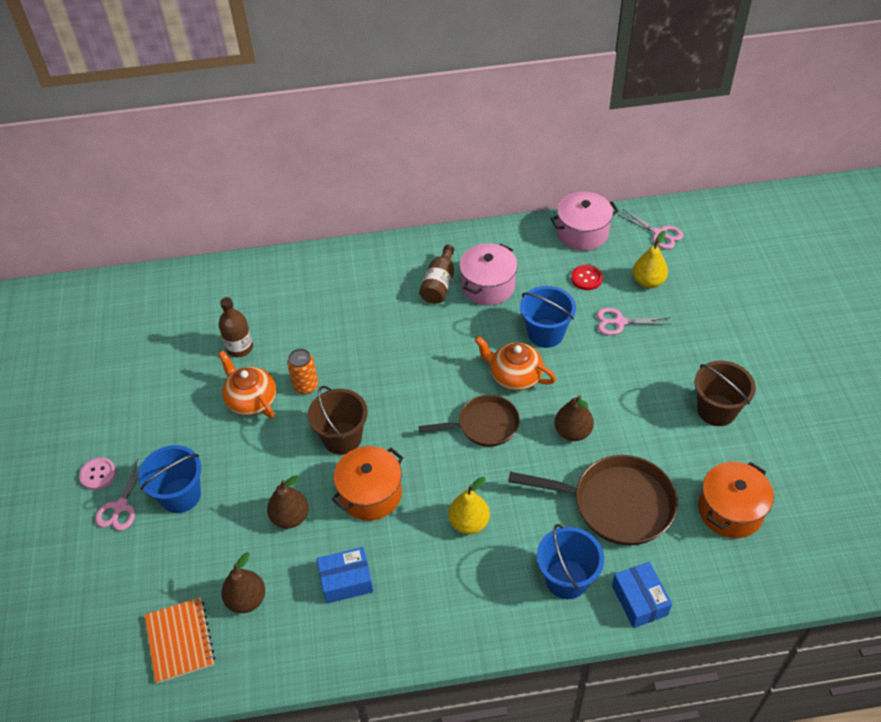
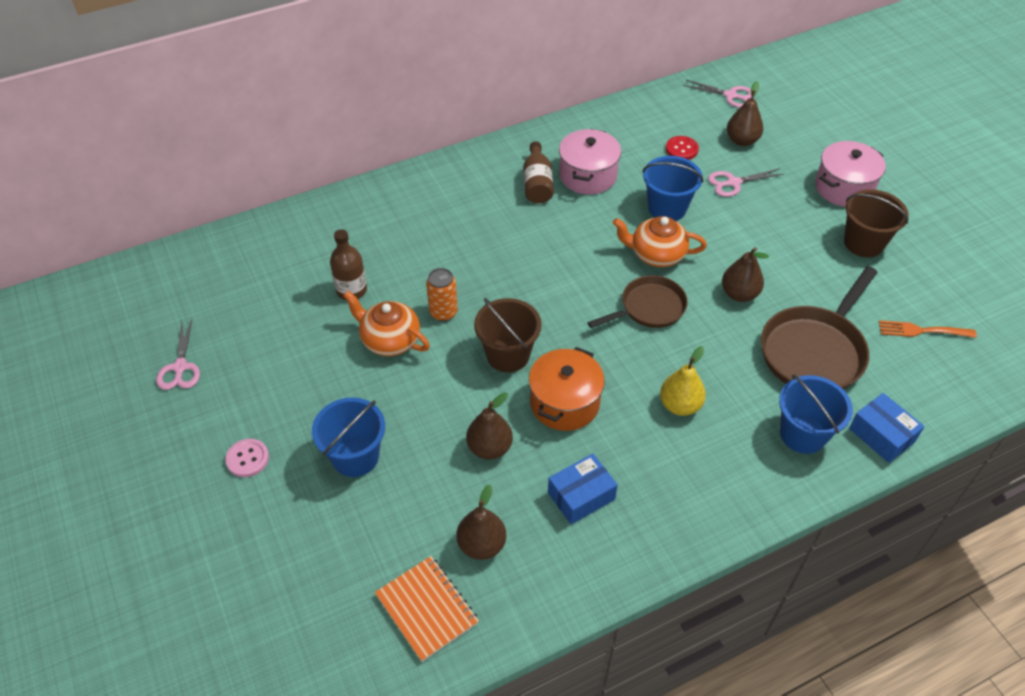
camera: 20 degrees left, 0 degrees up
(120, 507) = (290, 486): pink scissors -> pink scissors (180, 367)
(582, 233) = (657, 108): pink pot -> pink pot (843, 188)
(616, 504) = (814, 351): brown pan -> brown pan turned 135 degrees clockwise
(648, 281) = (742, 140): yellow pear -> brown pear
(730, 510) = (922, 330): orange pot -> orange fork

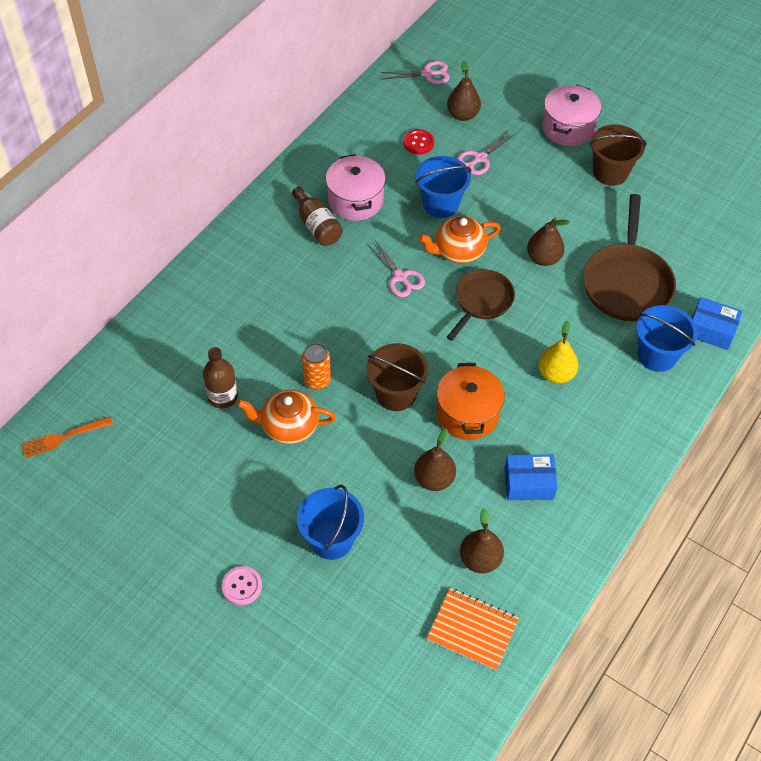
camera: 30 degrees left, 5 degrees up
(180, 367) = (119, 537): pink scissors -> pink scissors (400, 277)
(581, 496) = (528, 483): blue box -> blue box turned 60 degrees clockwise
(922, 330) = (692, 231): orange fork -> orange fork (63, 437)

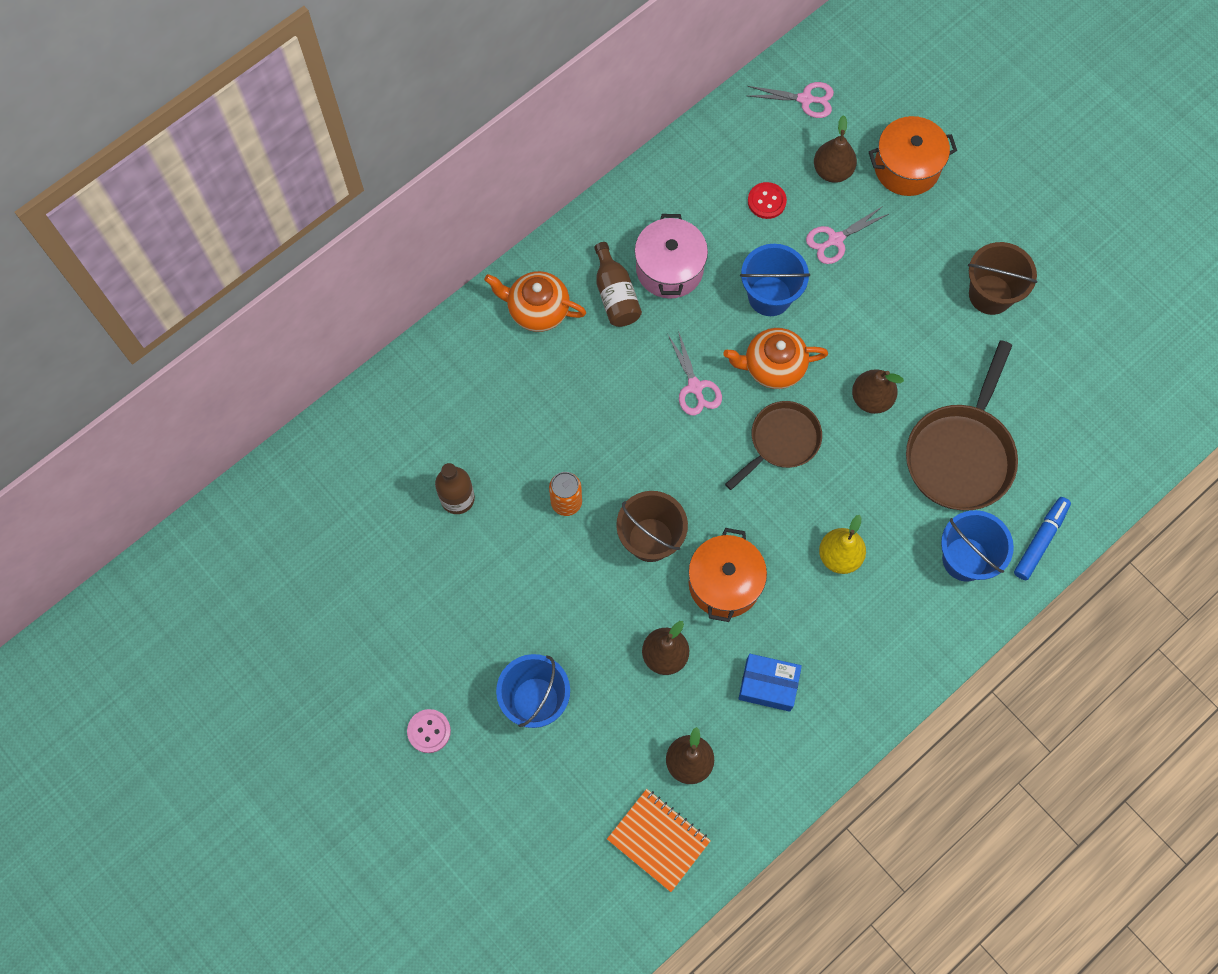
camera: 15 degrees right, 15 degrees up
(63, 437) = (275, 509): orange fork -> none
(288, 426) = (521, 552): orange teapot -> orange teapot (537, 309)
(518, 103) = (906, 167): none -> orange pot
(568, 128) = (958, 218): pink pot -> none
(711, 330) = (1040, 540): blue box -> blue marker

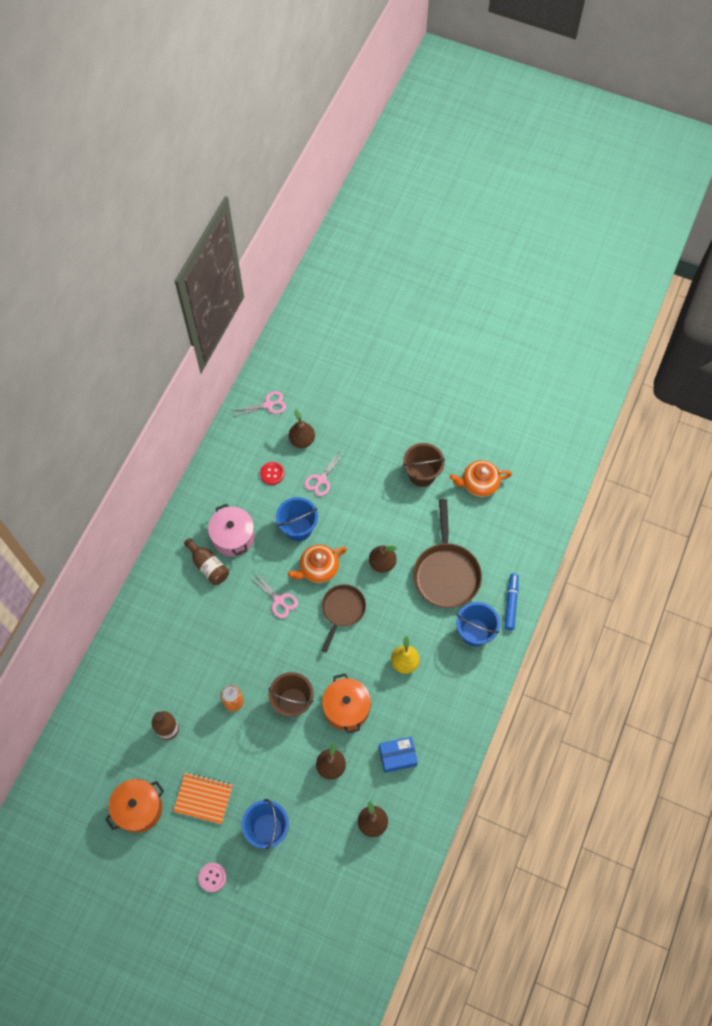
camera: 25 degrees left, 5 degrees down
(537, 309) = (165, 595): orange teapot -> orange teapot (479, 484)
(658, 840) = (375, 877): orange notebook -> orange notebook (203, 798)
(906, 167) = (343, 421): orange pot -> orange pot (139, 808)

